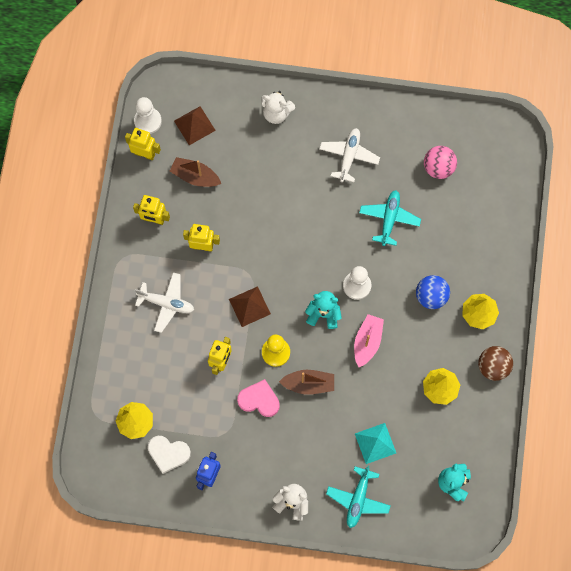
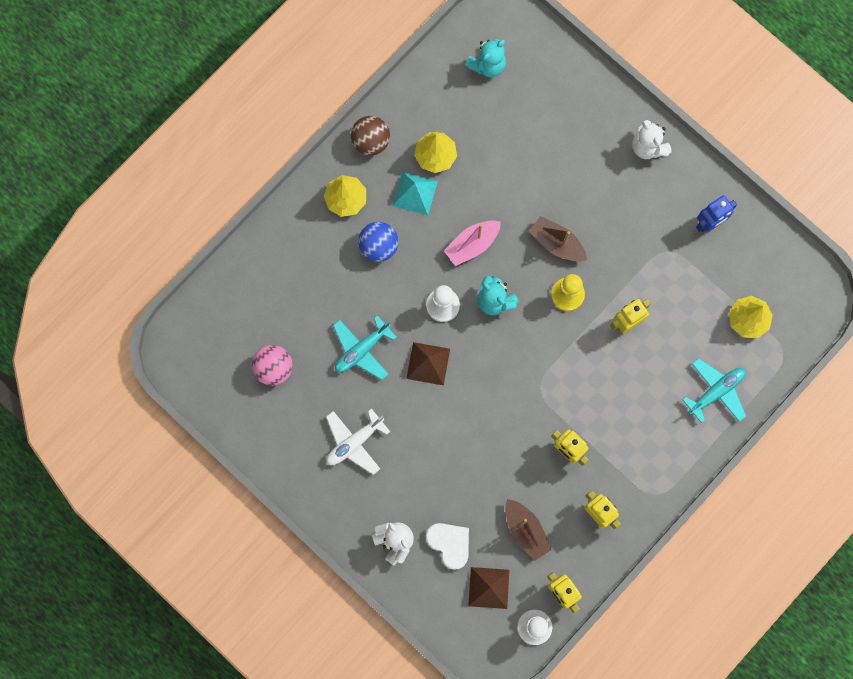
camera: 145 degrees left, 5 degrees up
(166, 303) = (642, 416): white plane -> none
(168, 453) = (735, 268): white heart -> white heart (449, 544)
(249, 306) = (562, 357): brown pyramid -> brown pyramid (428, 363)
(259, 400) = (614, 260): pink heart -> none
(358, 499) = (585, 109): turquoise plane -> turquoise plane (716, 391)
(375, 443) = (533, 147): turquoise pyramid -> turquoise pyramid (414, 193)

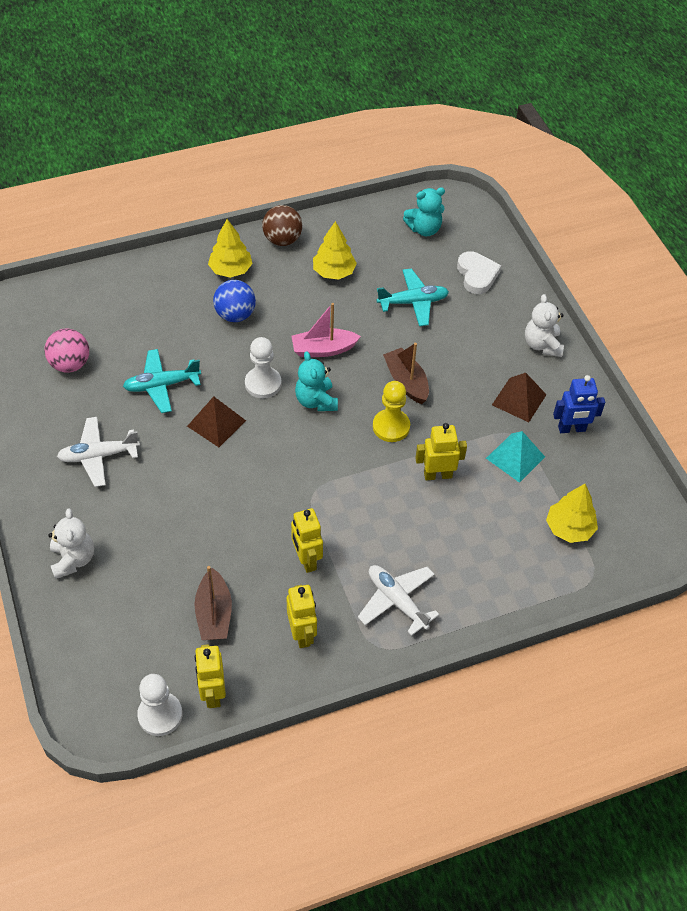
camera: 25 degrees right, 25 degrees down
(414, 193) = (296, 290): turquoise pyramid -> turquoise pyramid (515, 457)
(449, 544) = (127, 588): white heart -> white heart (477, 275)
(488, 588) = (138, 650): brown pyramid -> brown pyramid (519, 399)
(651, 450) = (397, 601): none -> white plane
(716, 391) = (499, 578): turquoise plane -> turquoise plane (413, 302)

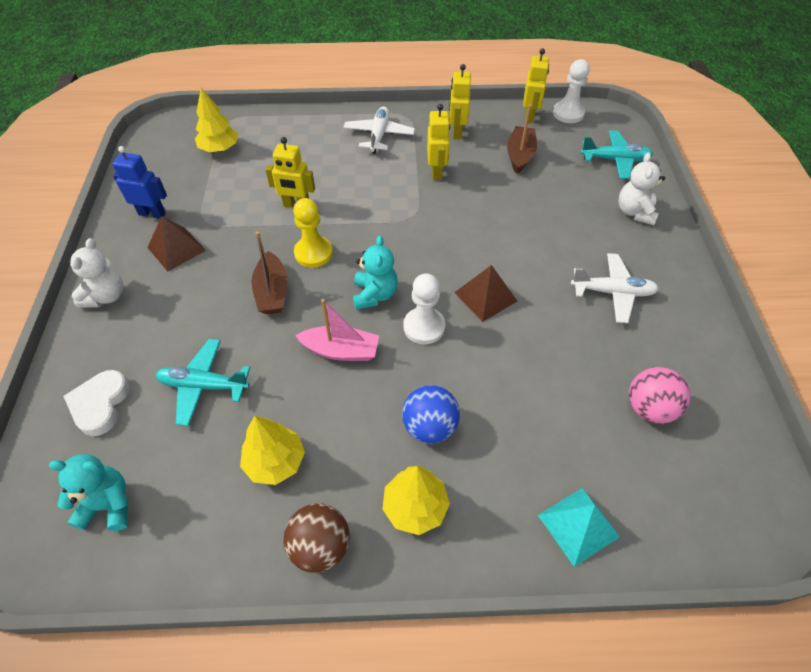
camera: 160 degrees left, 0 degrees up
(162, 385) = (538, 353): turquoise plane -> turquoise plane (615, 160)
(397, 601) = (379, 135): white plane -> white plane turned 150 degrees counterclockwise
(515, 457) = (220, 203): turquoise pyramid -> turquoise pyramid (578, 526)

